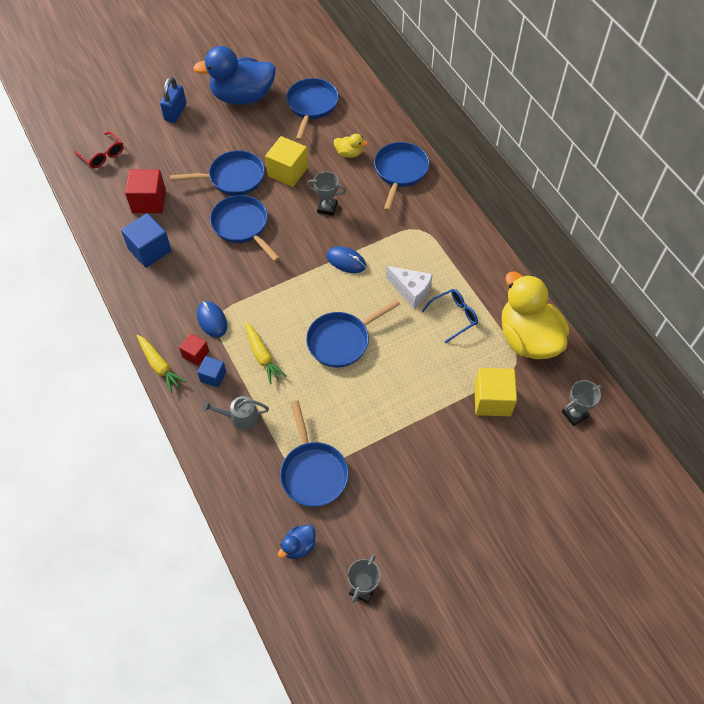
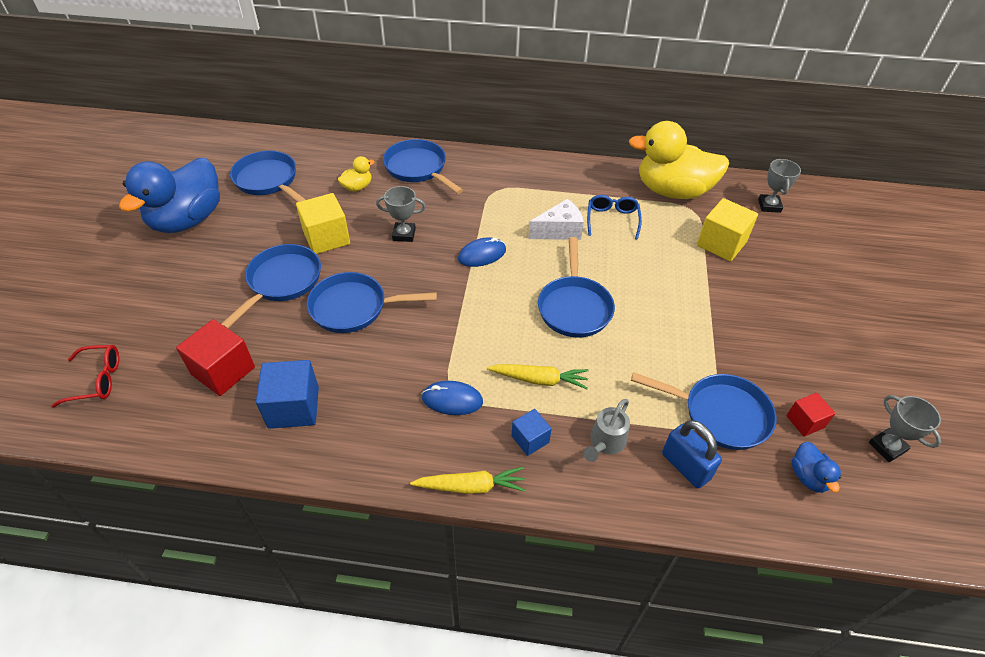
camera: 55 degrees left, 10 degrees down
(175, 112) = (131, 281): blue padlock -> blue padlock (685, 466)
(195, 354) = (485, 440): red cube -> red cube (805, 421)
(327, 208) = (404, 234): grey trophy -> grey trophy turned 45 degrees clockwise

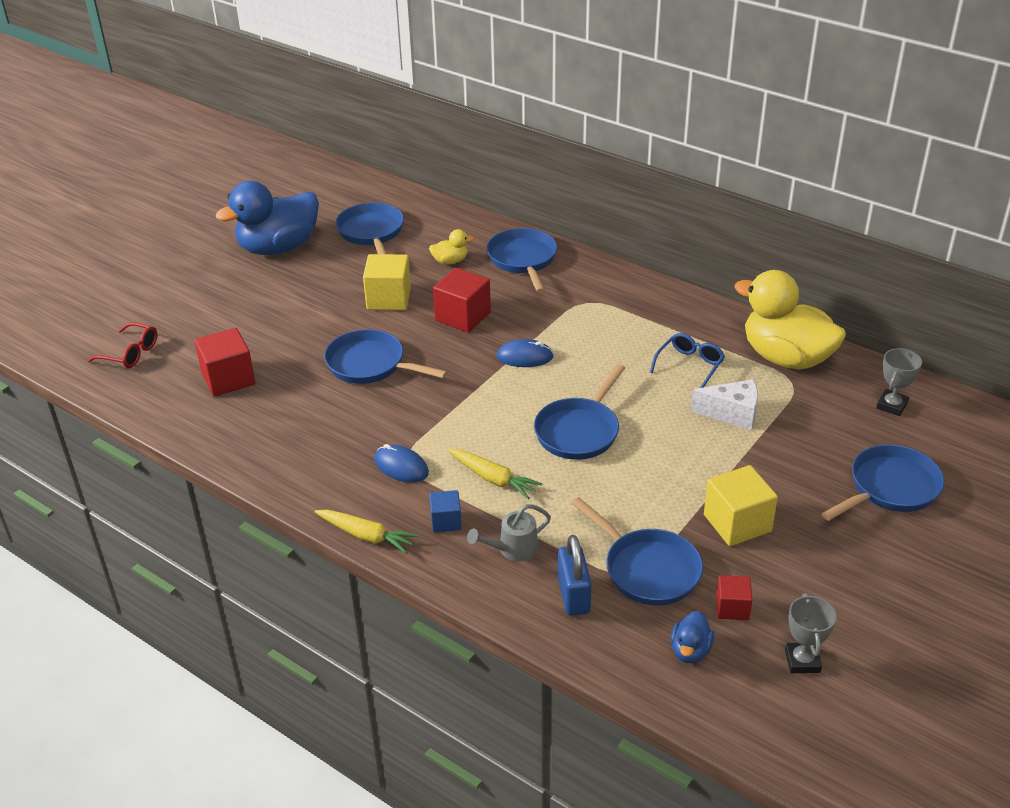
camera: 30 degrees right, 10 degrees down
(282, 282) = (323, 324): blue pan -> blue pan (890, 488)
(293, 407) = (265, 425): blue cube -> none
(404, 234) = (463, 316): grey trophy -> red cube
(559, 231) = (622, 359): white cheese -> white cheese (732, 414)
(721, 244) = (795, 425): yellow cube -> yellow cube (737, 523)

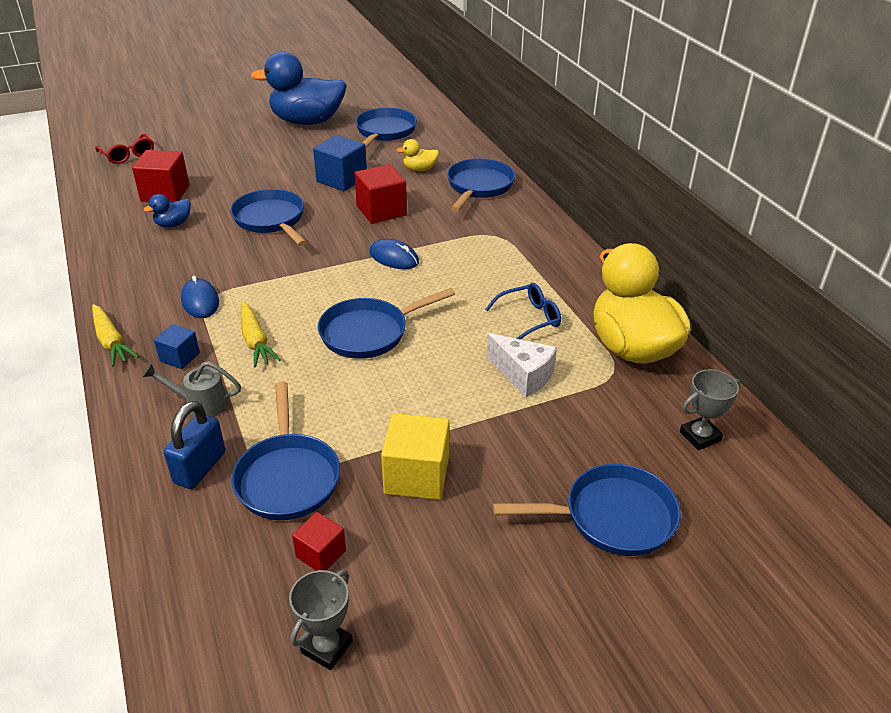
camera: 30 degrees right, 0 degrees up
(388, 298) = (341, 179): yellow cube -> blue cube
(450, 261) = (419, 169): yellow duck -> yellow duck turned 150 degrees clockwise
(690, 651) = (236, 574): blue duck -> blue duck (173, 224)

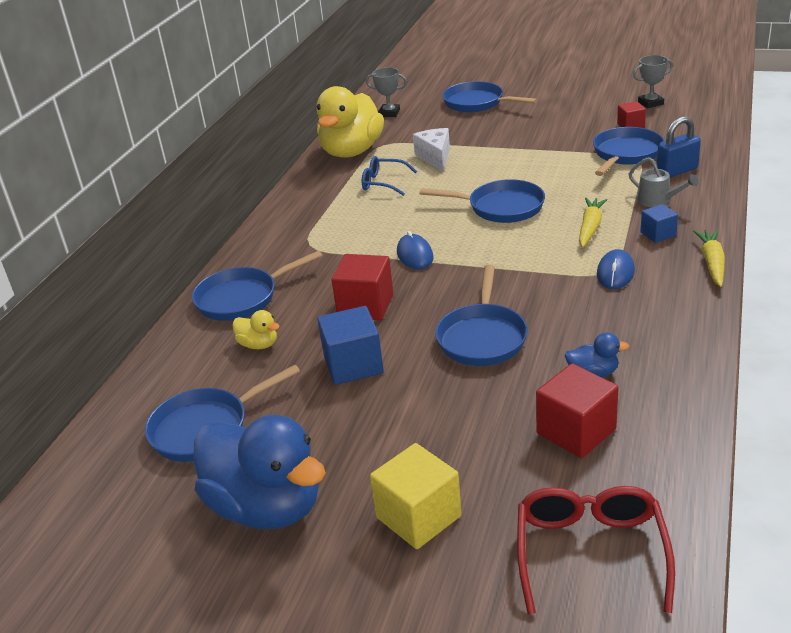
camera: 135 degrees left, 5 degrees down
(128, 155) = (590, 552): red glasses -> red glasses, size x1.54
(416, 476) = (552, 137): yellow cube -> yellow cube (418, 517)

